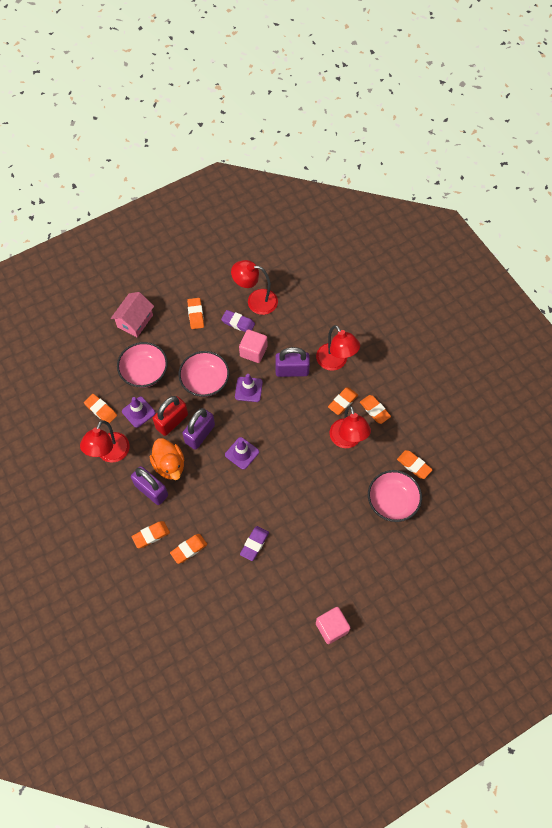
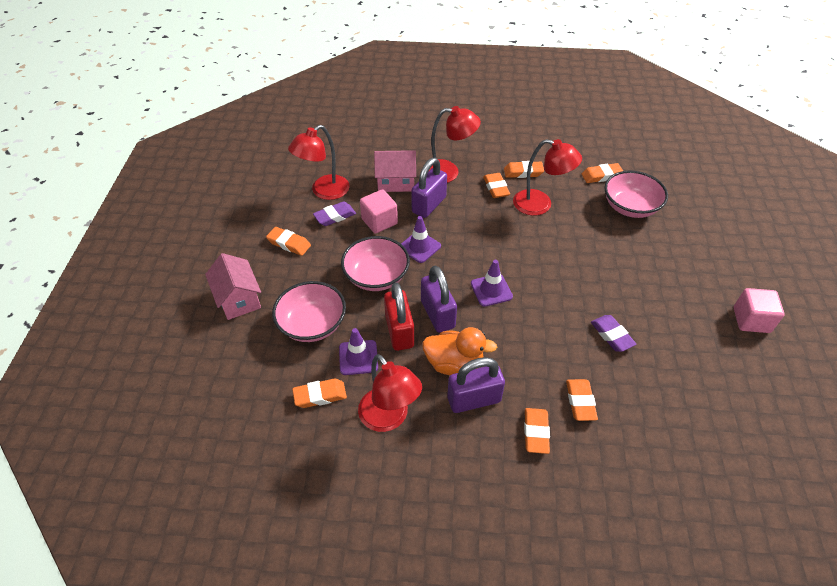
camera: 55 degrees left, 15 degrees down
(299, 336) = (396, 182): none -> pink house

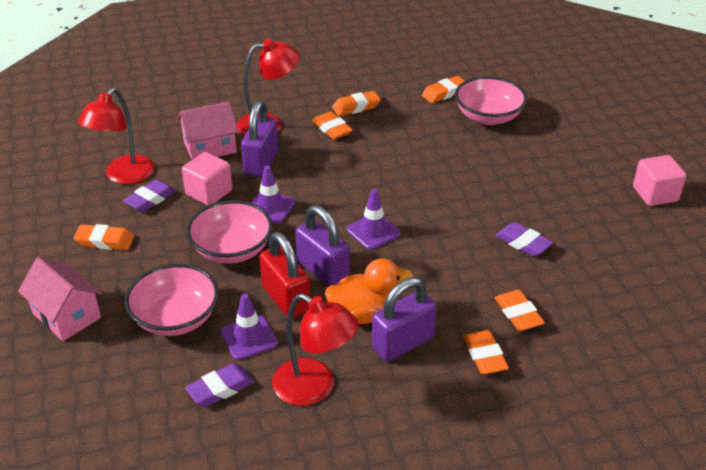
camera: 20 degrees left, 10 degrees down
(320, 395) = (220, 389): orange eraser -> purple eraser
(540, 205) = (390, 135): red lamp -> none

